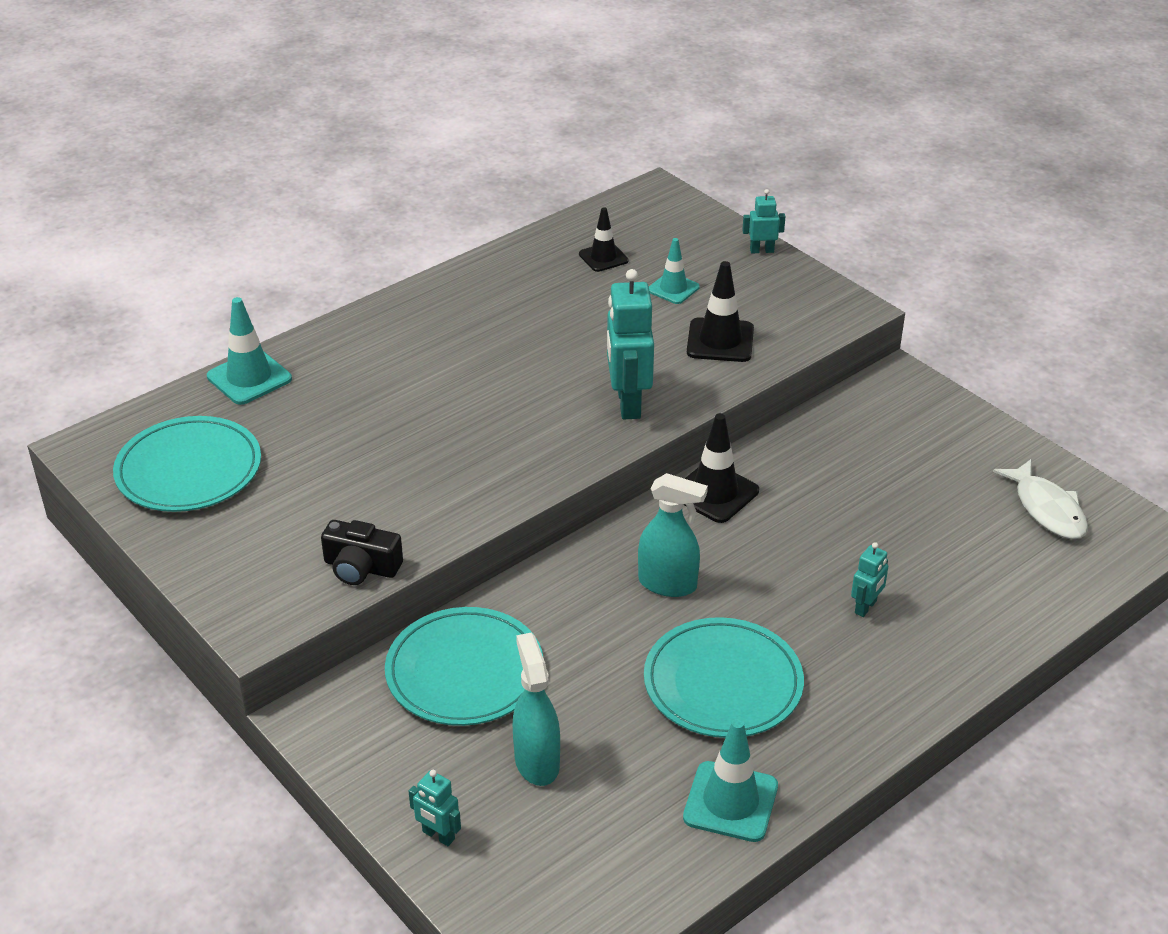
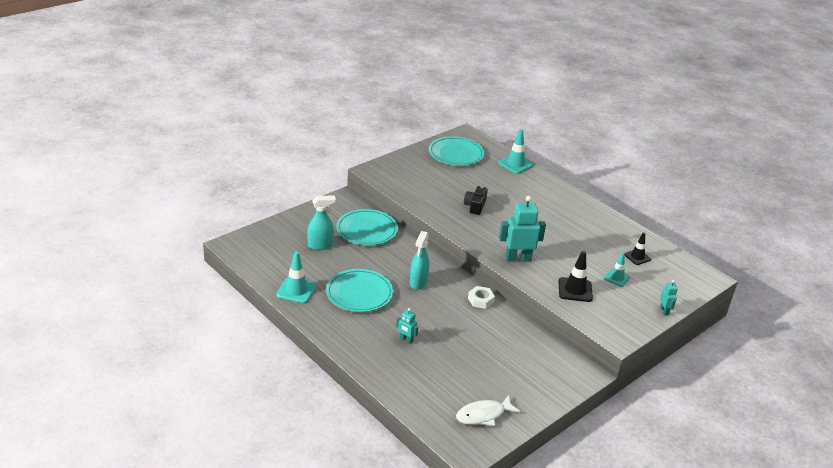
camera: 85 degrees right, 5 degrees down
(361, 567) = (403, 191): black camera -> black camera (475, 206)
(438, 835) = (288, 224): turquoise robot -> none
(715, 493) = (480, 300): black traffic cone -> white nut

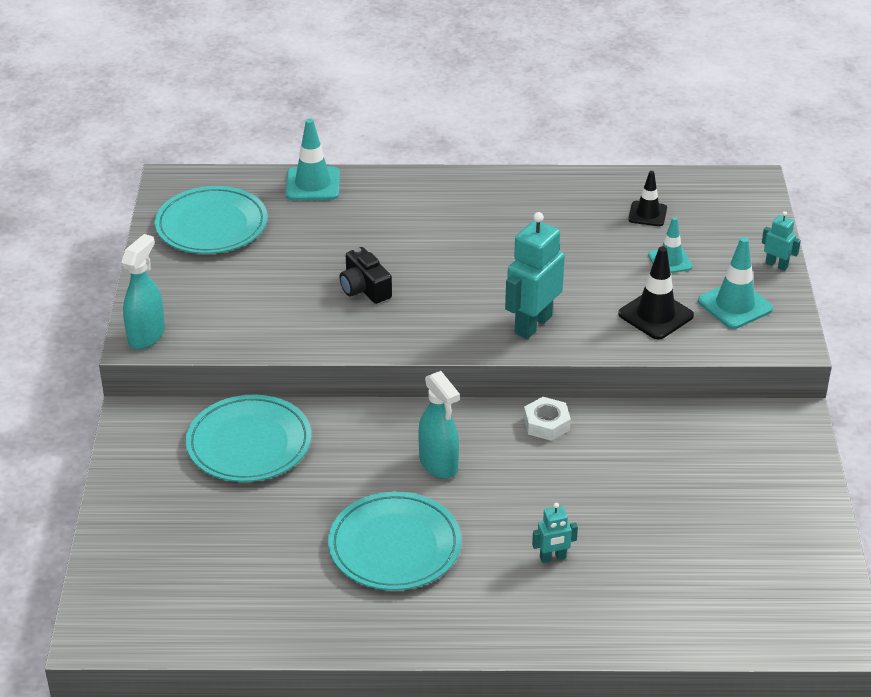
camera: 45 degrees left, 5 degrees up
(296, 290) = (308, 618): turquoise traffic cone -> turquoise traffic cone (735, 305)
(320, 245) = (226, 521): turquoise spray bottle -> turquoise spray bottle (147, 335)
(483, 415) = (782, 573): white fish -> none

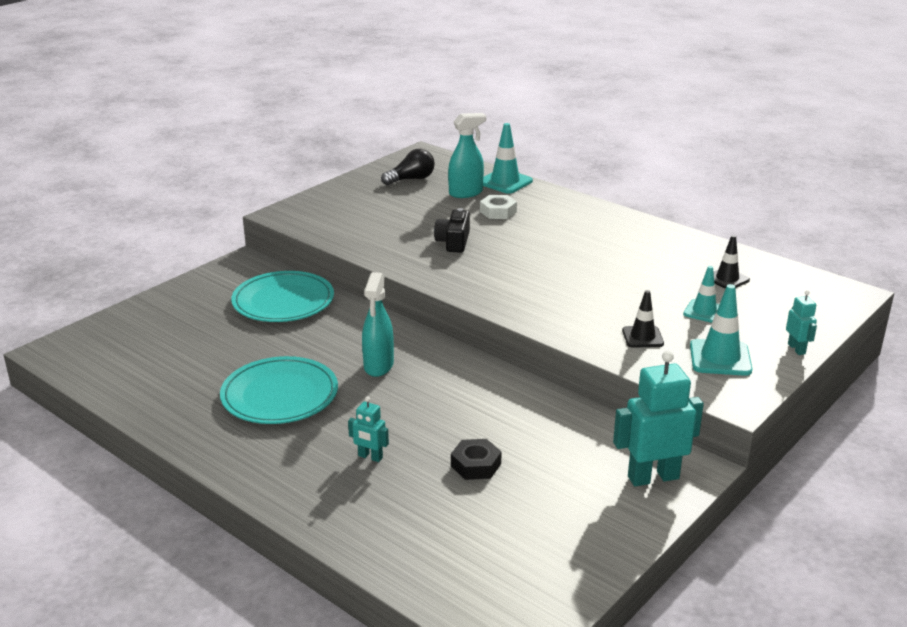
camera: 40 degrees right, 10 degrees down
(147, 335) = (288, 214): turquoise spray bottle -> turquoise spray bottle (466, 193)
(211, 225) = (411, 179): turquoise plate -> black light bulb
(532, 324) = (538, 304): turquoise robot -> turquoise robot (653, 477)
(546, 424) = (488, 378): white nut -> white nut (498, 212)
(641, 513) = (476, 465): none -> black nut
(655, 315) = (642, 337): black traffic cone -> black traffic cone, size x0.66

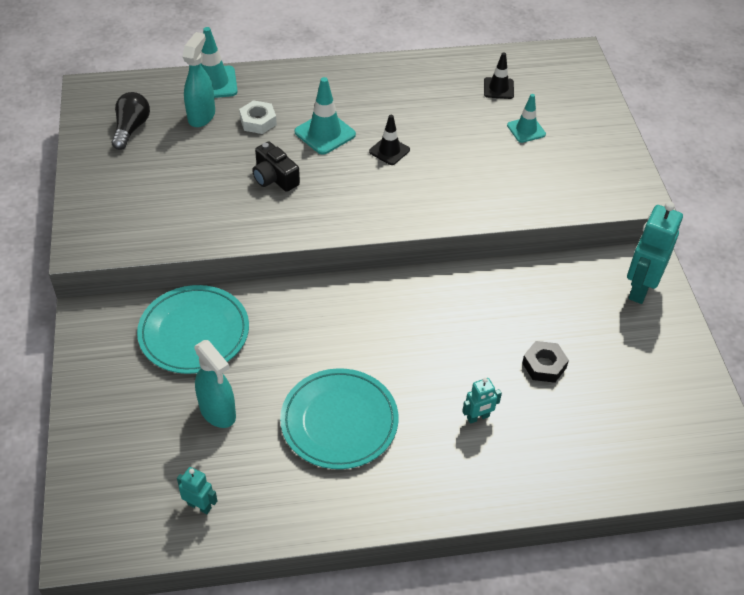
camera: 50 degrees left, 20 degrees up
(378, 366) = (363, 336): turquoise spray bottle -> turquoise spray bottle (218, 412)
(642, 337) = (525, 181): black traffic cone -> black traffic cone (389, 151)
(720, 358) = (588, 166): turquoise traffic cone -> turquoise traffic cone (325, 133)
(796, 349) = (613, 126): turquoise robot -> turquoise robot (199, 506)

